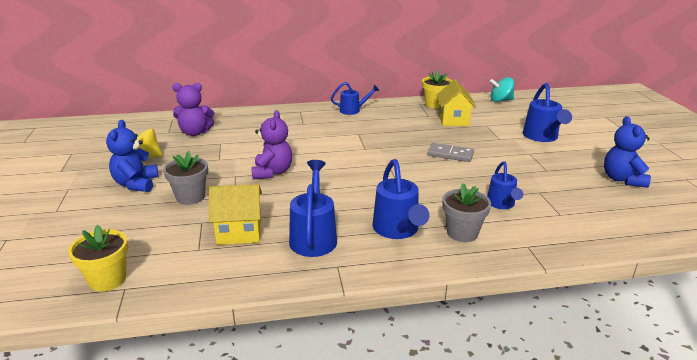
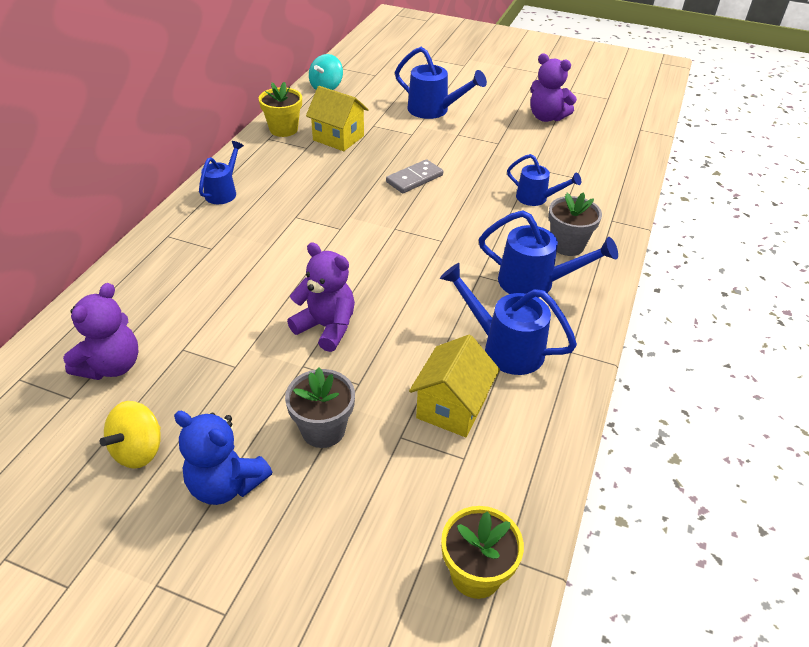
camera: 60 degrees left, 15 degrees up
(622, 179) = (546, 117): blue teddy bear -> purple teddy bear

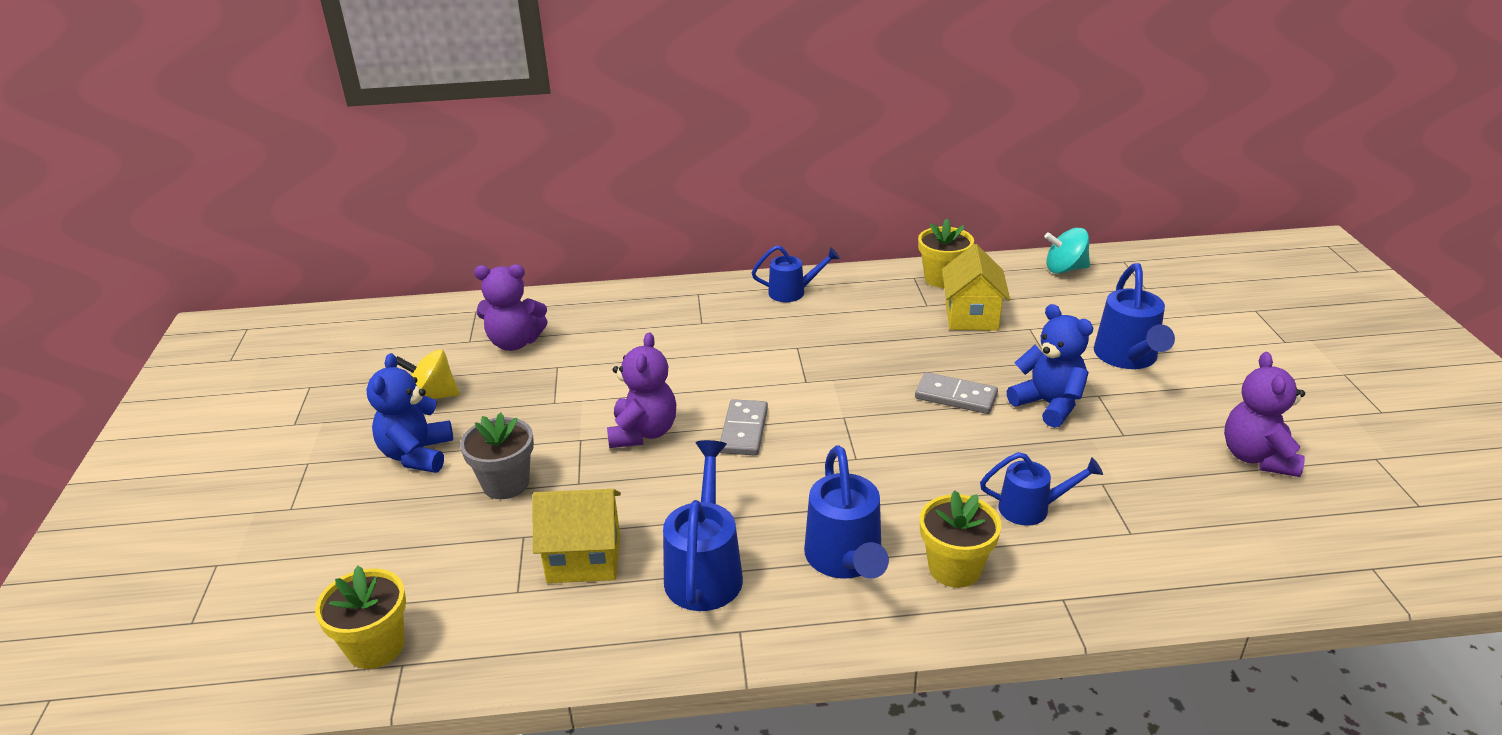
camera: 65 degrees right, 10 degrees down
(370, 276) = (744, 430): none -> grey domino
(452, 152) = (1049, 404): none -> blue teddy bear
(536, 198) = (1031, 508): blue watering can -> blue watering can turned 90 degrees counterclockwise
(567, 245) = (954, 568): grey flower pot -> yellow flower pot

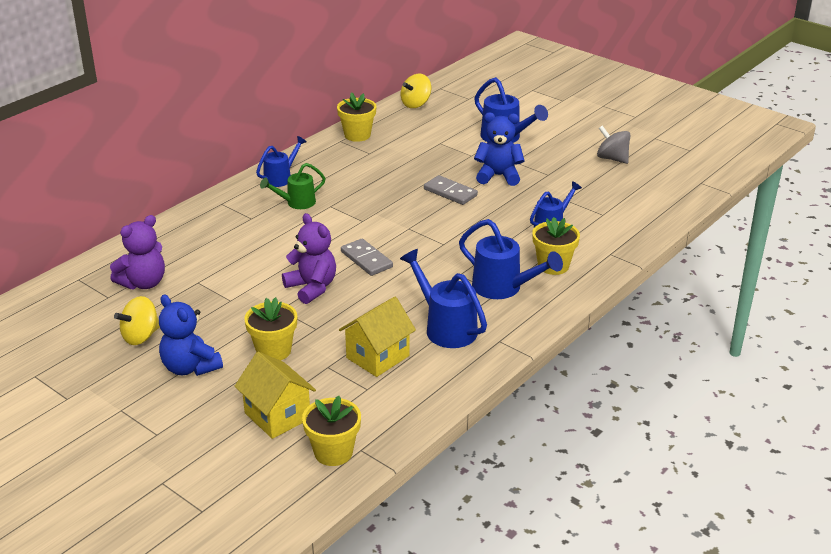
camera: 45 degrees left, 0 degrees up
(506, 483) = (273, 351): grey flower pot -> yellow flower pot
(768, 327) = (297, 203): none -> green watering can
(955, 396) = (450, 192): grey domino -> grey domino turned 60 degrees clockwise
(971, 316) = (402, 149): yellow house -> yellow house (277, 416)
(1065, 269) = (416, 104): turquoise spinning top -> yellow spinning top
(1257, 457) = (612, 159): purple teddy bear -> grey spinning top

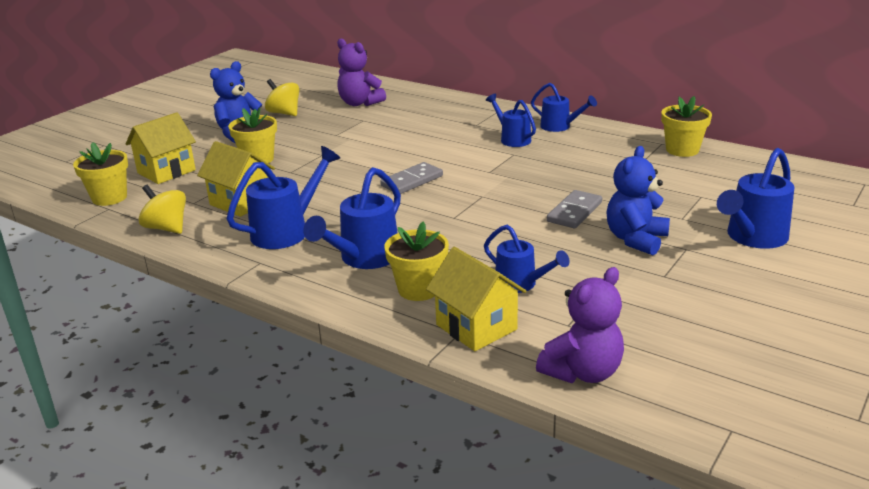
camera: 85 degrees right, 5 degrees down
(297, 203) = (512, 139): green watering can -> blue watering can
(312, 288) = (357, 163): purple teddy bear -> purple teddy bear (583, 372)
(416, 104) = (797, 173): yellow spinning top -> yellow spinning top (166, 228)
(498, 176) = (636, 239): blue teddy bear -> blue teddy bear turned 150 degrees counterclockwise
(604, 246) = (476, 327): none -> yellow house
(612, 159) = (755, 330): grey spinning top -> none

